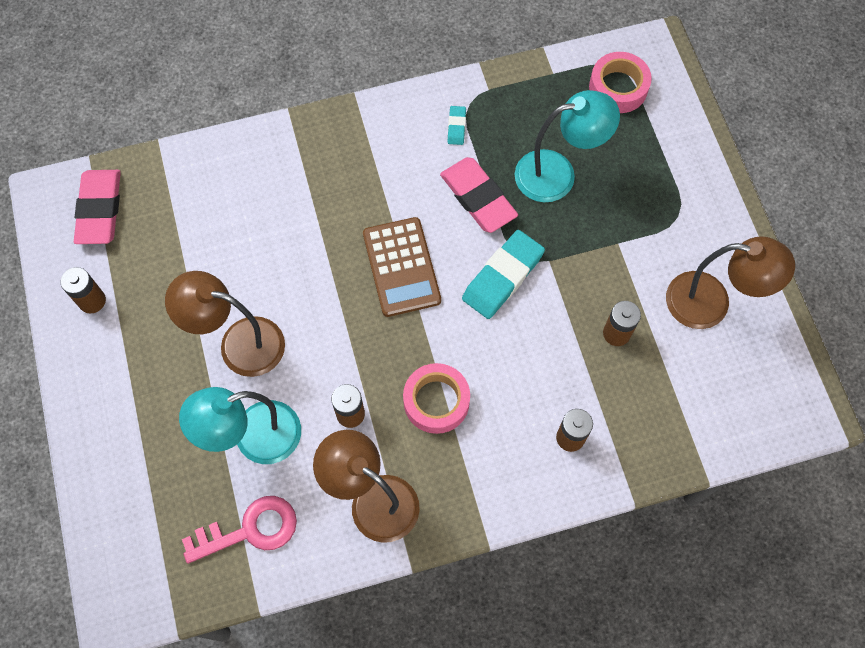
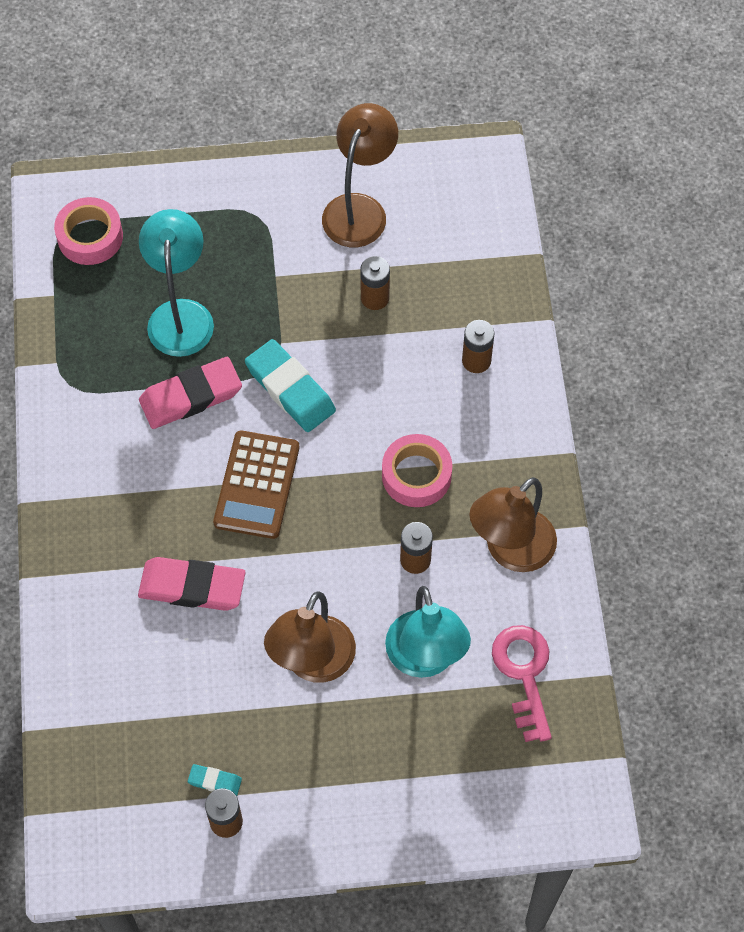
camera: 80 degrees left, 5 degrees down
(99, 209) = (106, 806): pink eraser -> pink eraser (192, 587)
(401, 267) = (257, 485): brown calculator -> brown calculator turned 105 degrees clockwise
(456, 127) = (96, 402): turquoise eraser -> turquoise eraser (215, 781)

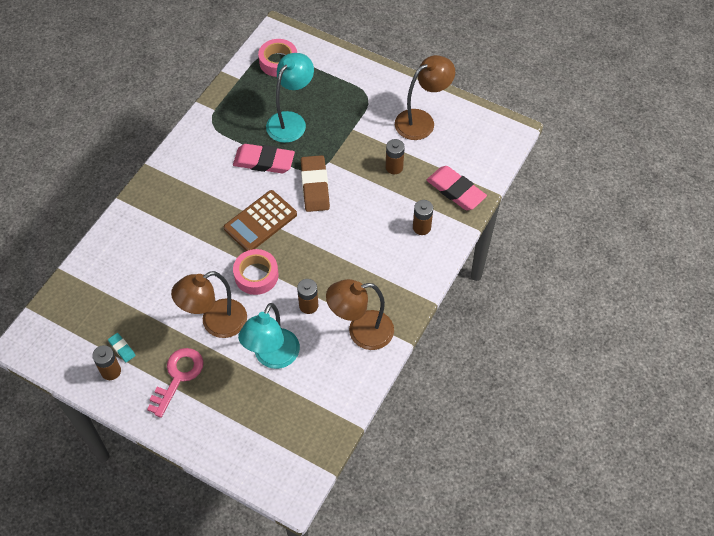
camera: 35 degrees right, 5 degrees down
(192, 587) = (189, 250): pink eraser -> pink eraser (455, 191)
(290, 389) = (315, 186): turquoise eraser -> brown eraser
(416, 475) = (343, 265): pink tape -> pink tape (256, 275)
(524, 674) = (317, 398): pink key -> pink key (178, 377)

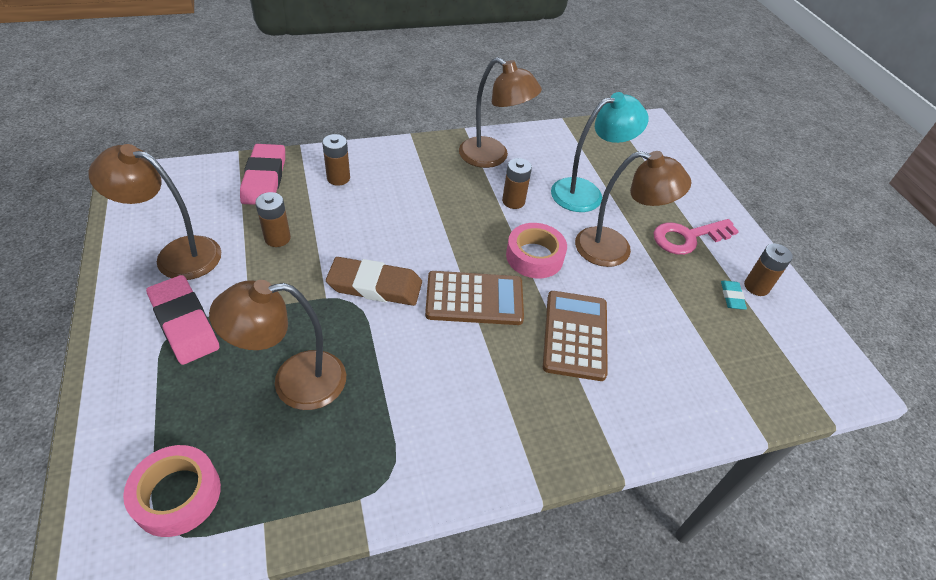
camera: 140 degrees left, 10 degrees down
(191, 245) = (575, 335): none -> brown calculator
(264, 161) = (391, 359): pink eraser -> pink eraser (184, 323)
(291, 121) = (294, 382): turquoise lamp -> brown lamp
(315, 186) = (375, 286): brown eraser -> brown eraser turned 60 degrees clockwise

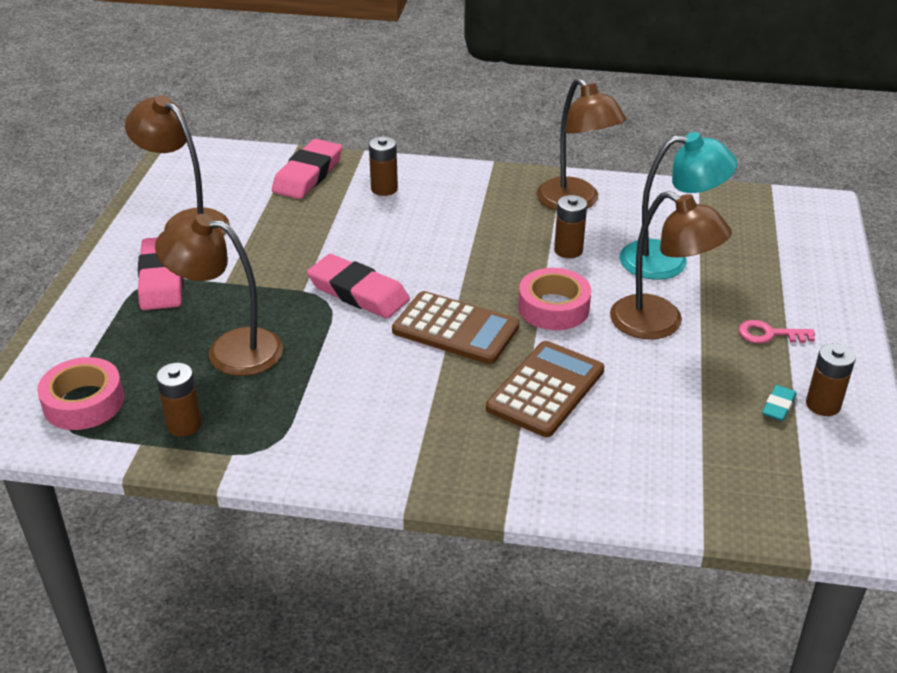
camera: 30 degrees right, 10 degrees down
(277, 238) = (288, 229): brown battery -> brown battery (184, 425)
(375, 286) = (358, 292): brown eraser -> pink eraser
(688, 237) = (769, 334): pink key -> pink key, size x0.61

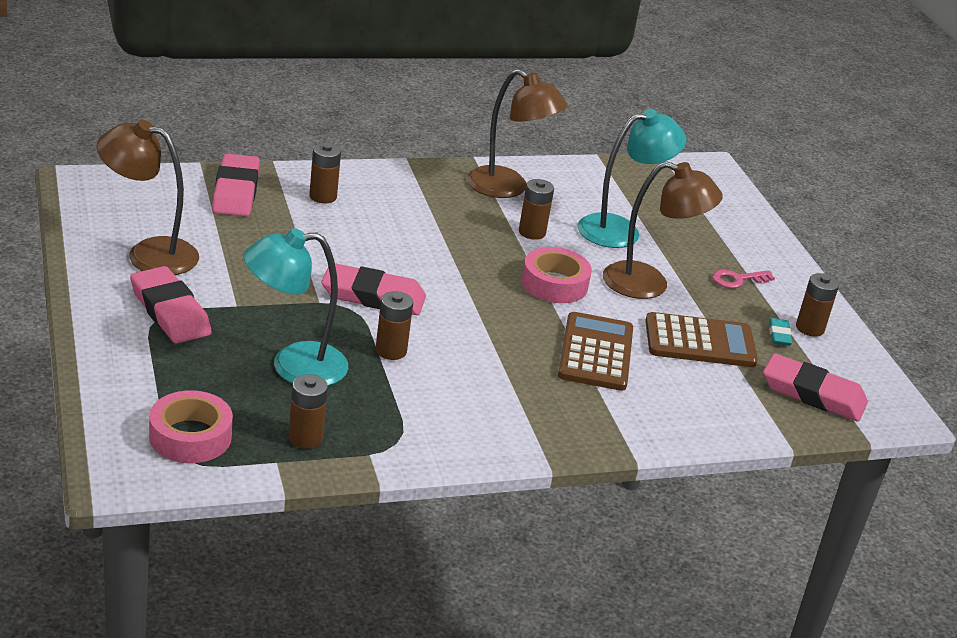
camera: 30 degrees left, 5 degrees down
(230, 350) = (293, 366): brown lamp -> turquoise lamp
(333, 350) = (391, 351): none -> brown battery
(455, 329) = (484, 315): brown calculator -> brown calculator (700, 342)
(774, 485) = (813, 394): none -> pink eraser

